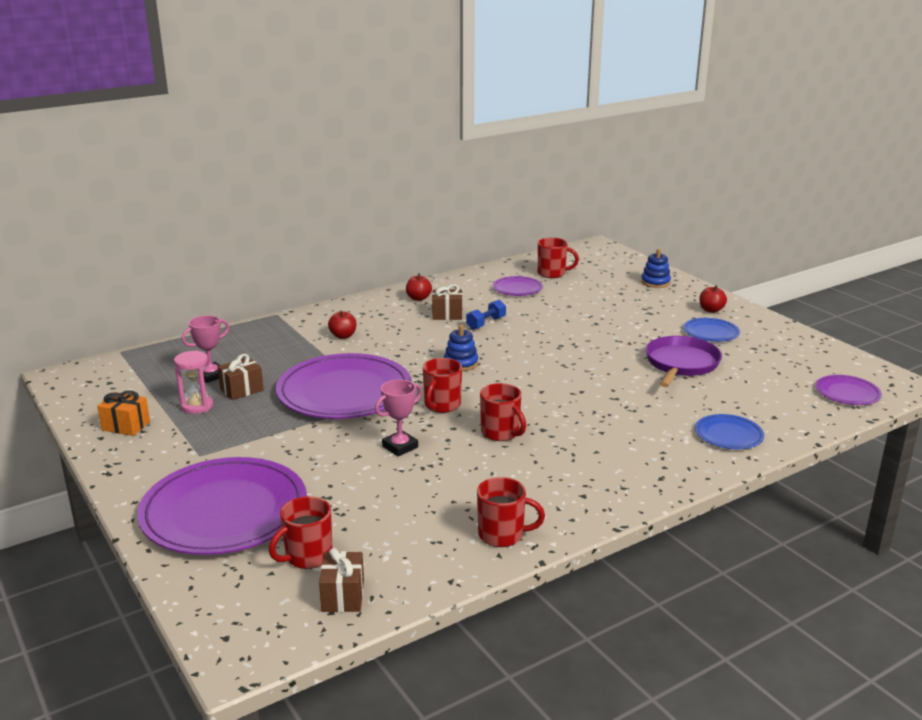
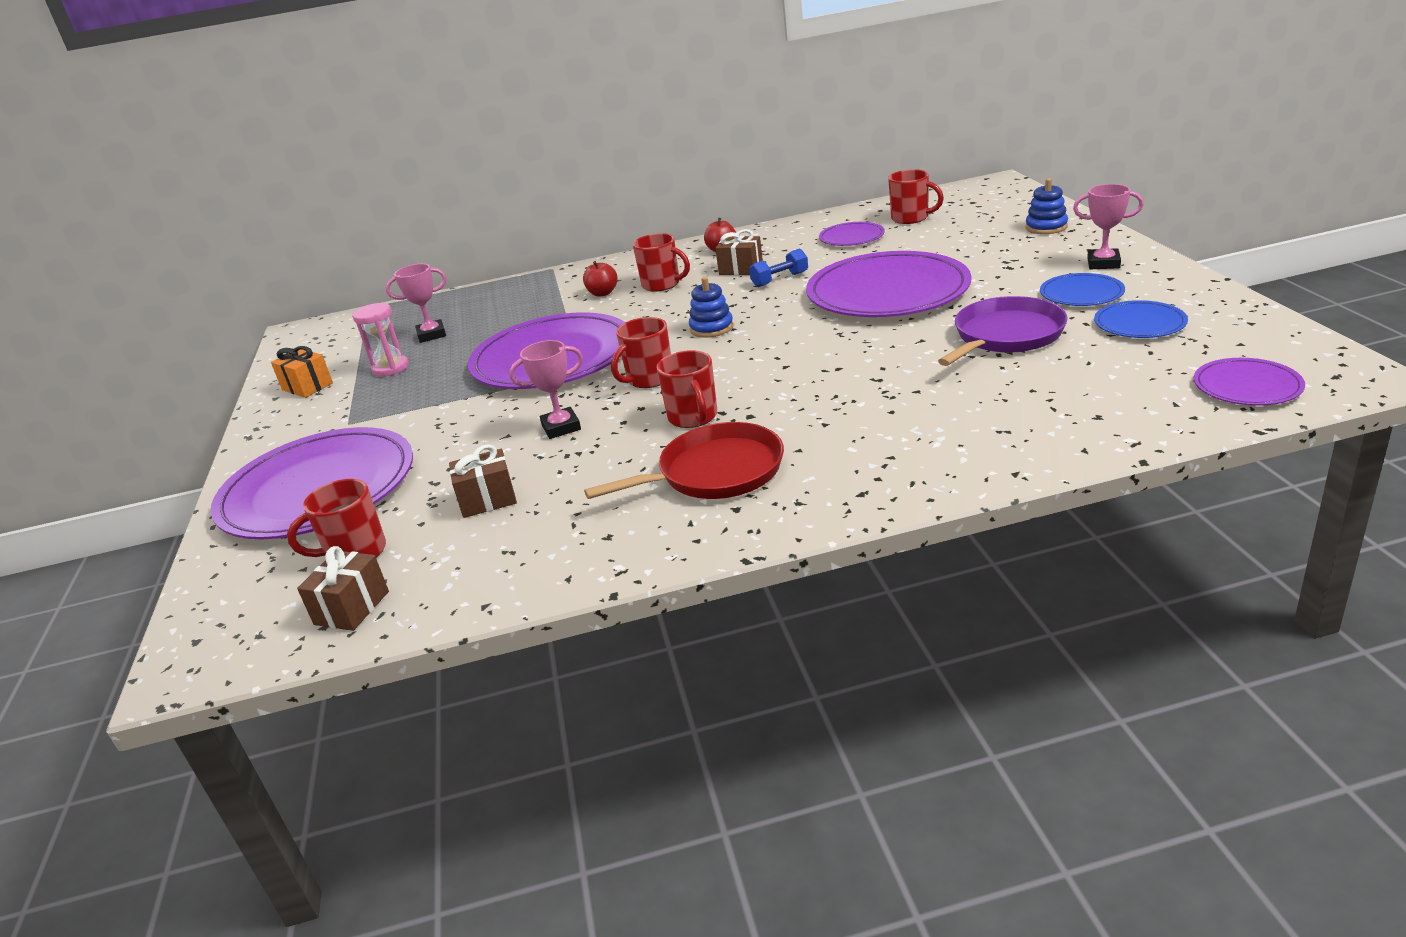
camera: 25 degrees right, 5 degrees up
(241, 390) = (448, 352): brown gift -> brown gift (488, 500)
(502, 535) = (592, 552): red mug -> red mug (662, 284)
(548, 472) = (715, 472): none -> red pan
(576, 332) = (887, 292): none -> purple plate
(711, 310) = (1103, 263): red apple -> pink trophy
(728, 435) = (1007, 438): blue plate -> blue plate (1139, 323)

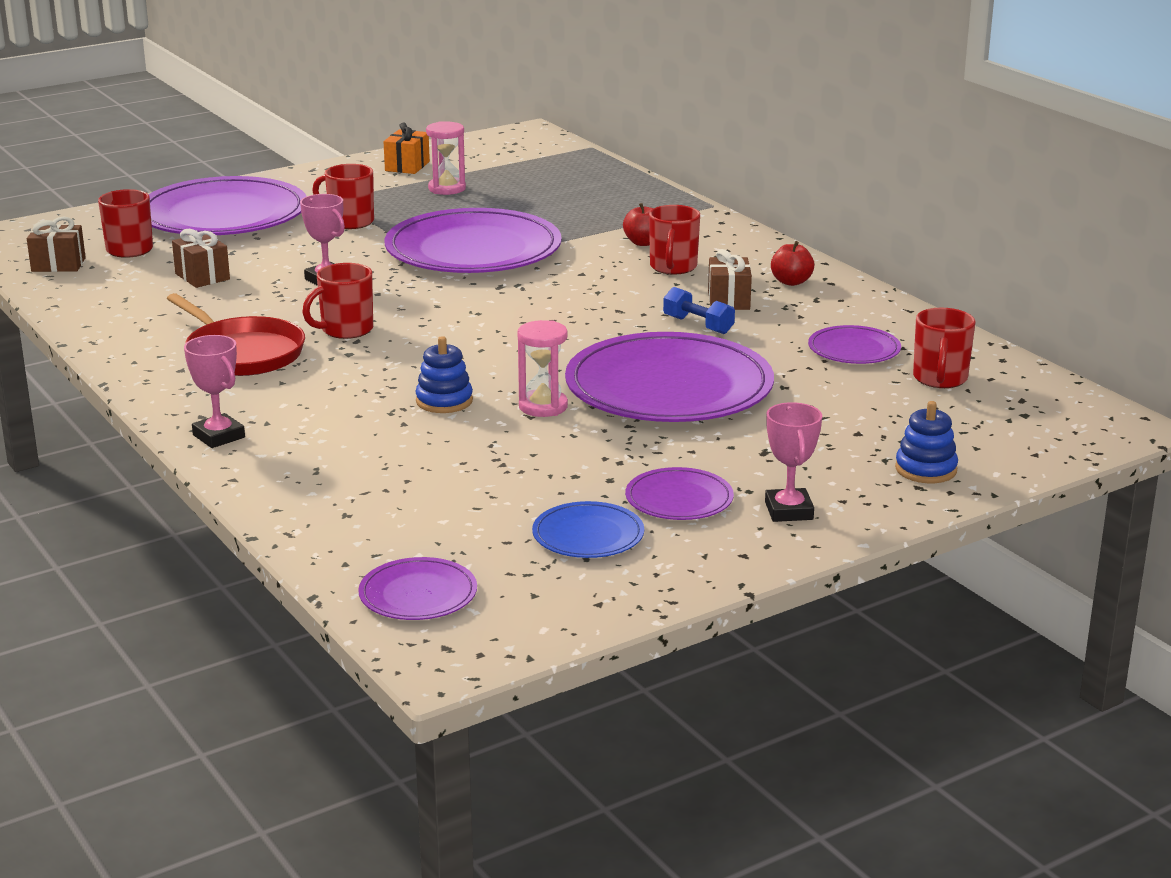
camera: 65 degrees right, 5 degrees down
(431, 335) = (524, 188): pink trophy -> pink trophy (218, 436)
(649, 379) = (427, 299): red mug -> red mug (350, 222)
(711, 328) = (553, 309): blue stacking toy -> blue stacking toy (444, 401)
(905, 335) = (543, 406): none -> pink hourglass
(1005, 336) = (544, 460): purple pan -> none
(1081, 294) = (679, 499): blue plate -> purple plate

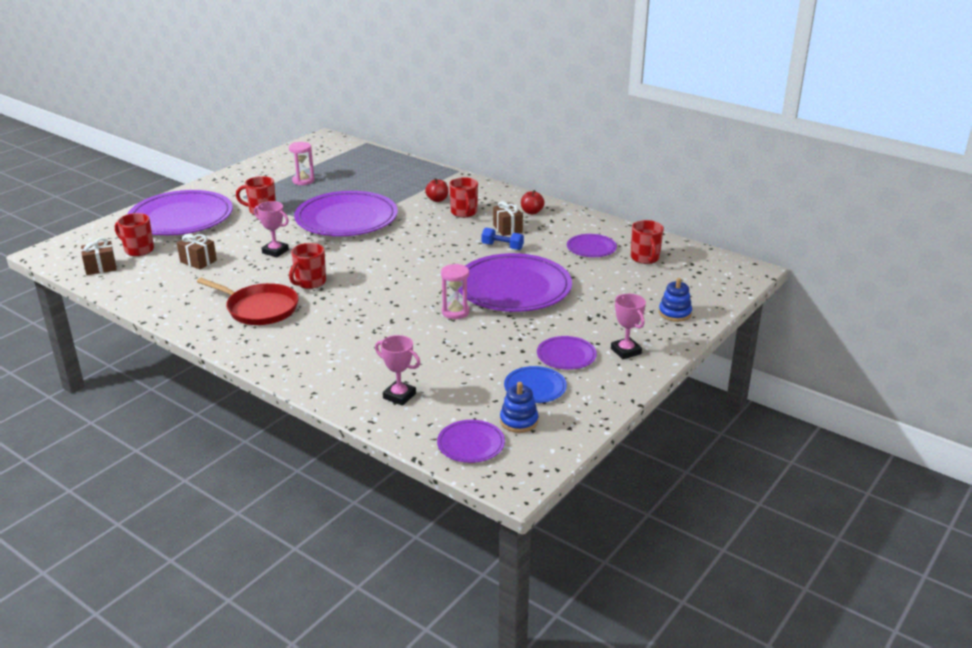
camera: 20 degrees left, 5 degrees up
(218, 436) = (285, 366): pink trophy -> pink trophy (399, 396)
(407, 166) = (269, 169): orange gift -> none
(444, 401) = (399, 318): blue stacking toy -> blue stacking toy (519, 421)

